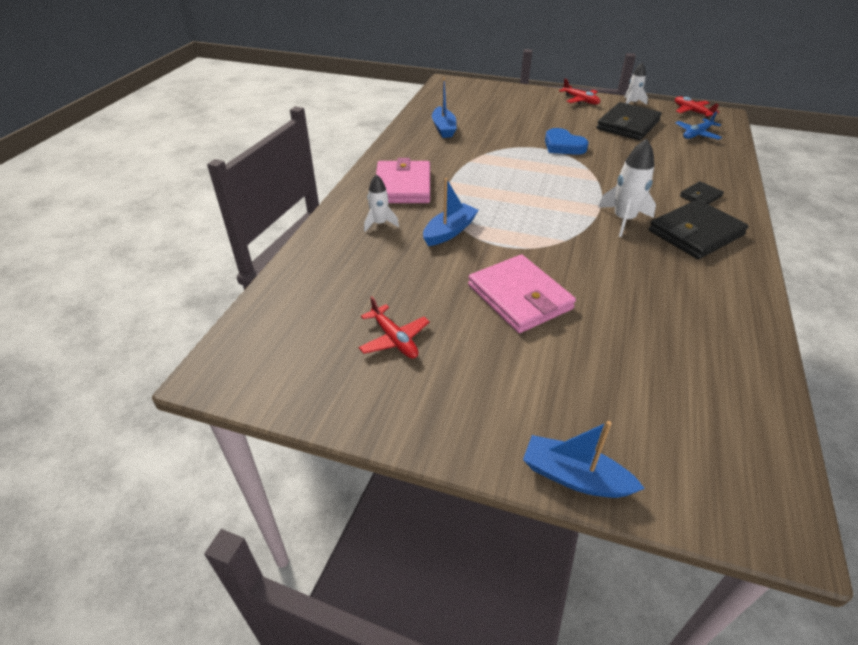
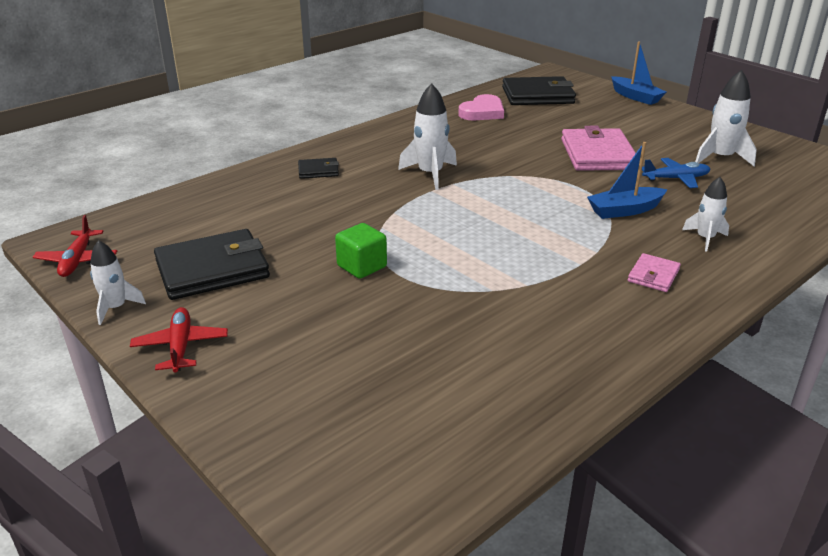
camera: 150 degrees left, 10 degrees down
(394, 339) = (720, 158): red plane -> white rocket
(403, 186) = (653, 275): pink wallet -> pink wallet, size x0.49
(443, 128) = (514, 364): blue boat -> none
(563, 145) = (362, 266): blue heart -> green cube
(695, 233) = (384, 151): black wallet -> black wallet (537, 95)
(696, 134) = (162, 227): blue plane -> blue plane (676, 179)
(707, 333) = (482, 112): none -> pink heart

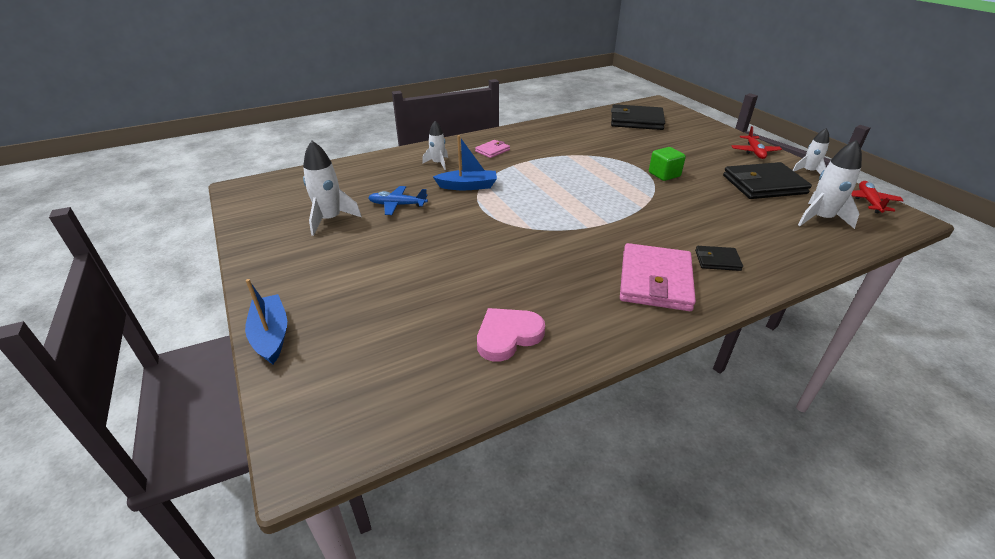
camera: 165 degrees left, 5 degrees up
(430, 174) = (605, 240): white rocket -> white rocket (820, 219)
(537, 95) = (401, 368): black wallet -> black wallet (636, 121)
(597, 154) = (433, 240): pink wallet -> pink wallet (655, 280)

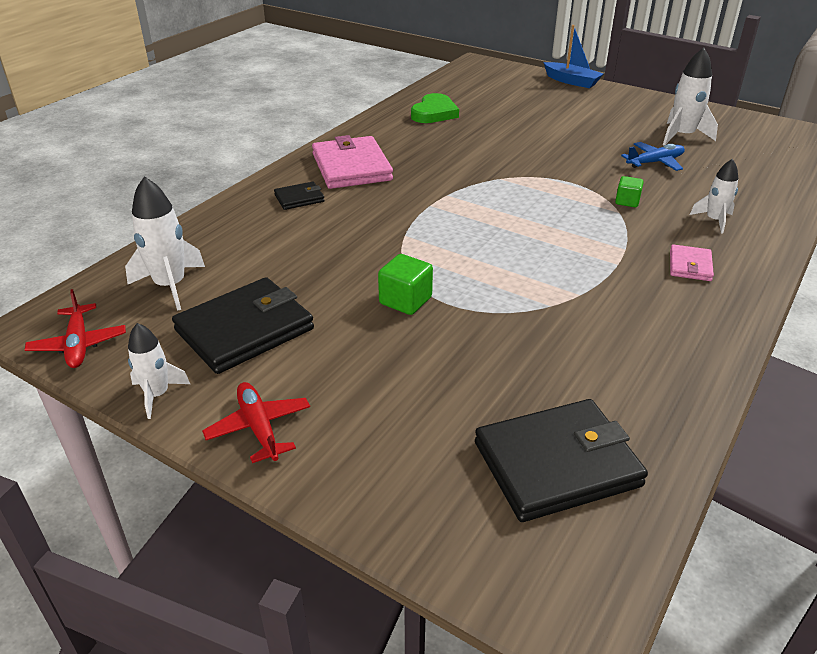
camera: 150 degrees right, 0 degrees up
(467, 186) = (627, 201): blue boat -> green cube
(508, 336) = (434, 113): pink heart -> green heart

